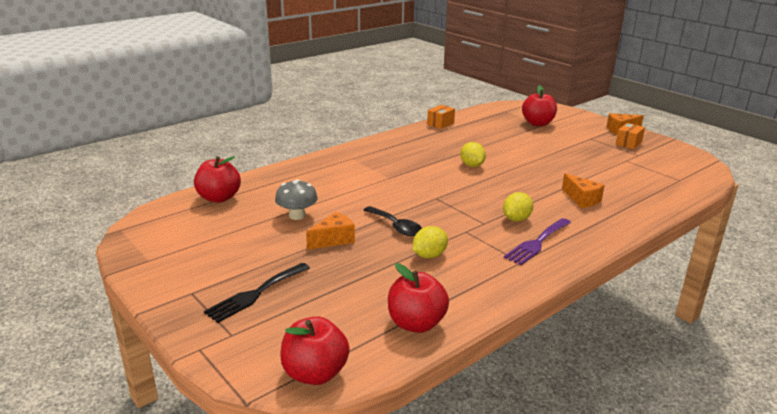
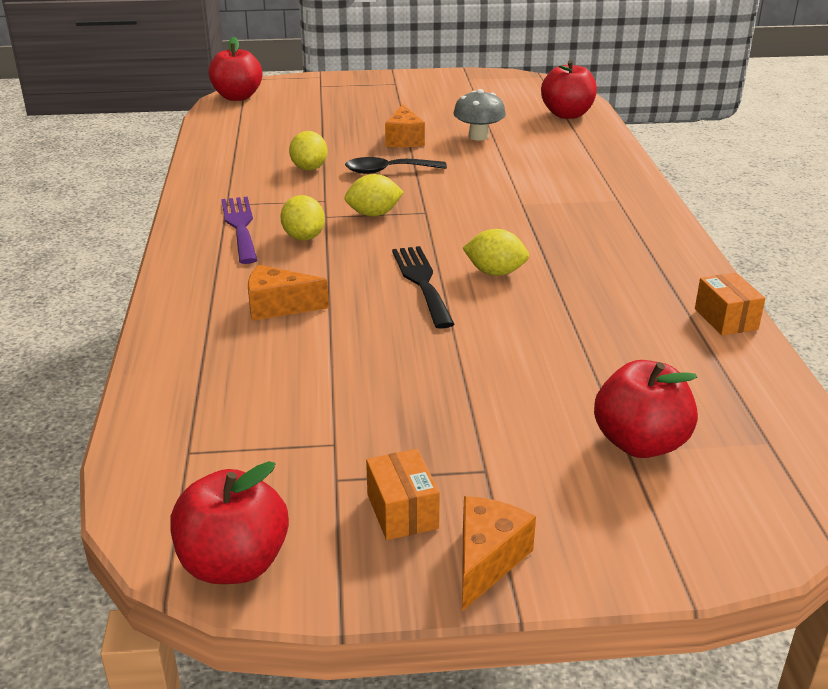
camera: 125 degrees right, 5 degrees up
(255, 294) = (360, 99): black fork -> black fork (422, 282)
(416, 323) = (227, 135): red apple -> red apple (234, 564)
(460, 210) = (374, 214): none -> yellow lemon

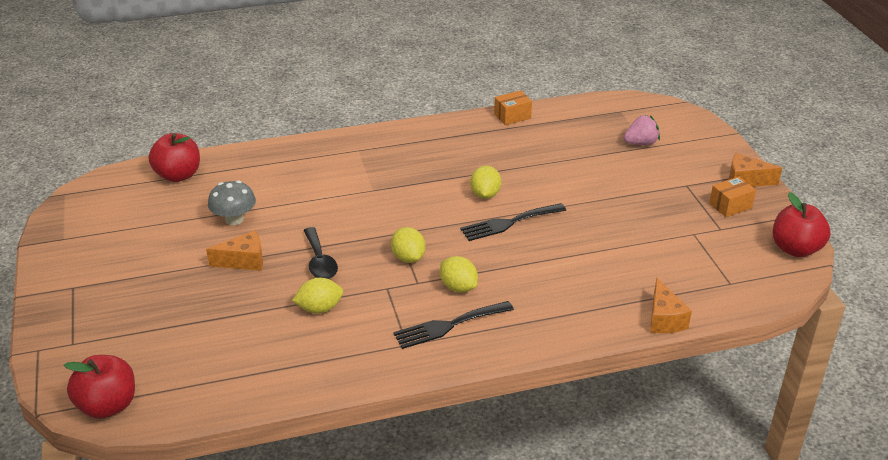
camera: 100 degrees left, 5 degrees up
(240, 226) = (448, 325): purple fork -> black fork
(278, 307) = (565, 280): orange cheese -> orange cheese (664, 319)
(303, 237) = (458, 287): yellow lemon -> yellow lemon turned 75 degrees clockwise
(640, 443) = (641, 143): red apple -> pink strawberry

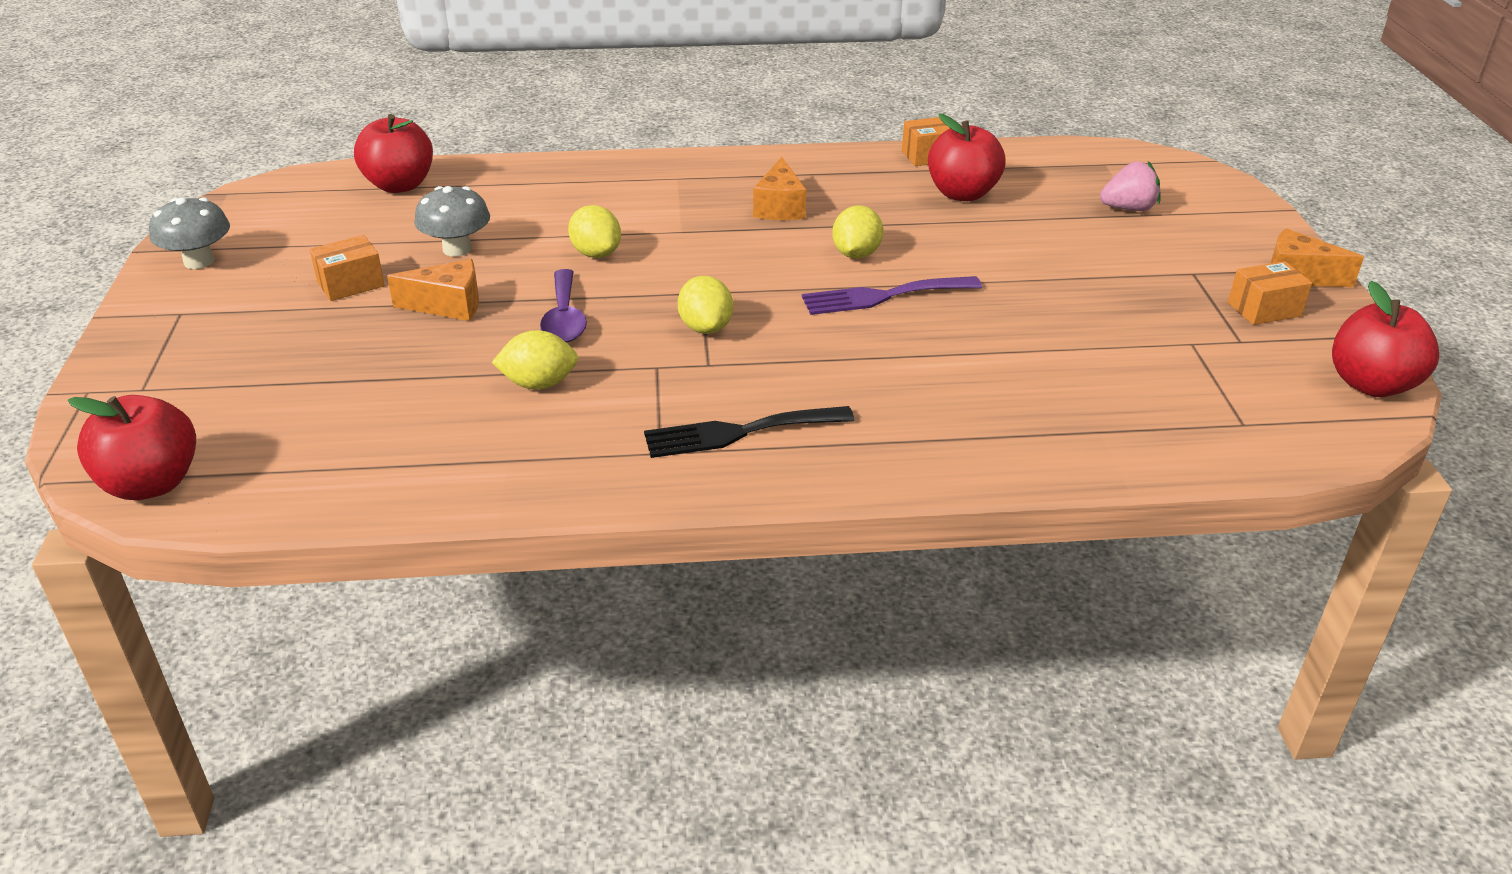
camera: 10 degrees right, 0 degrees up
(68, 248) = (199, 261): none -> grey mushroom
(175, 253) = (351, 284): none -> orange box
(320, 261) = (564, 318): black spoon -> purple spoon
(458, 287) = (773, 378): yellow lemon -> yellow lemon (596, 253)
(509, 223) = (883, 296): black fork -> purple fork
(539, 143) = (962, 193): none -> red apple
(664, 319) = (1113, 466): orange cheese -> orange cheese (779, 207)

